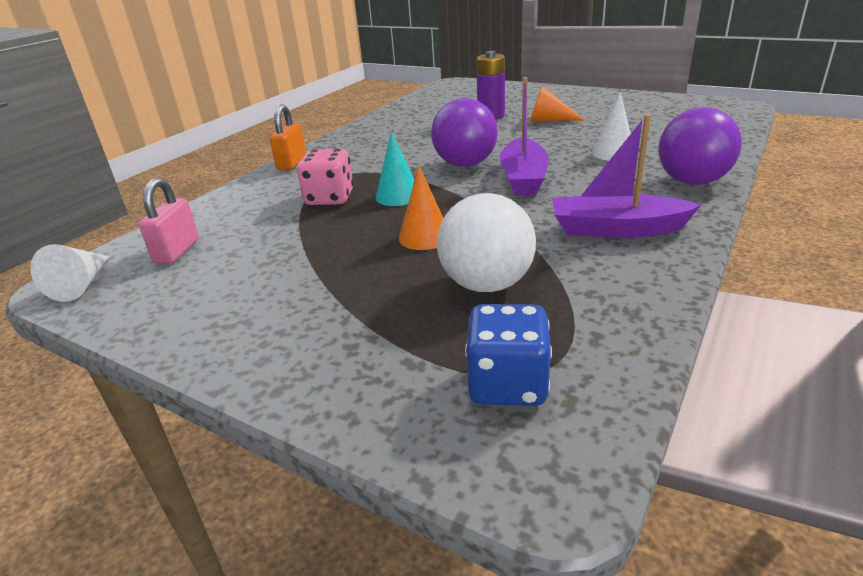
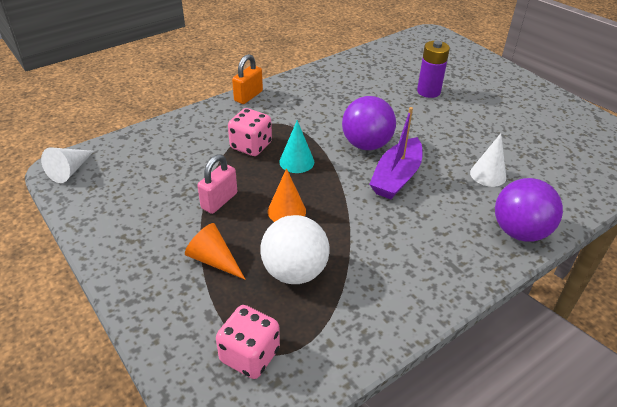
camera: 20 degrees right, 10 degrees up
(177, 251) = (133, 162): pink padlock -> pink padlock (219, 201)
(507, 384) = (250, 355): blue dice -> pink dice
(549, 120) = (471, 113): orange cone -> orange cone (213, 260)
(616, 229) = (419, 258): purple boat -> none

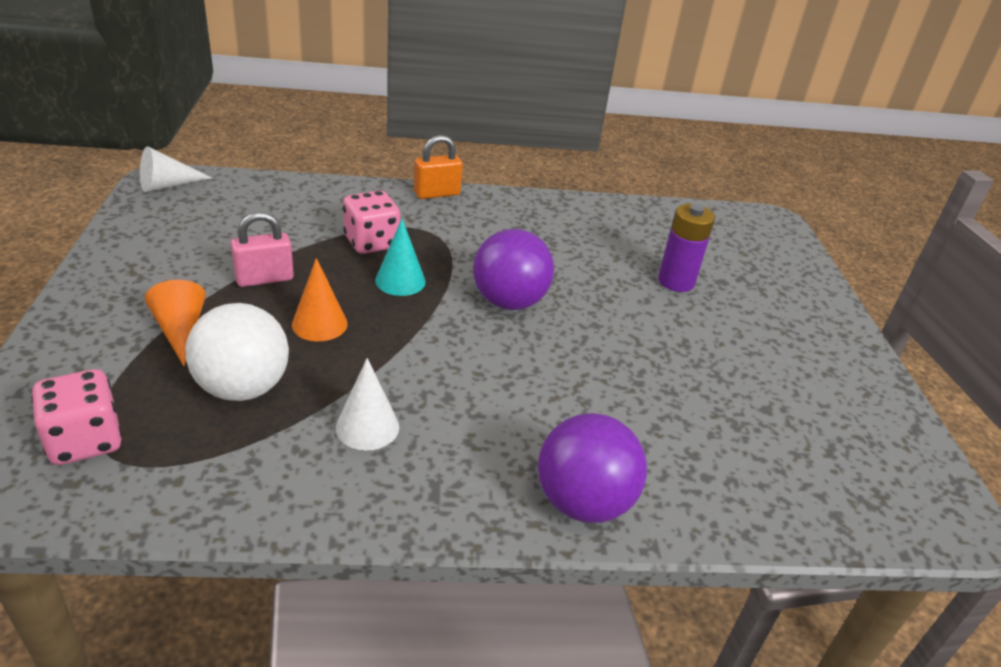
camera: 30 degrees right, 5 degrees down
(396, 177) = (498, 354): purple boat -> none
(488, 174) = (631, 413): white cone -> white cone (367, 427)

